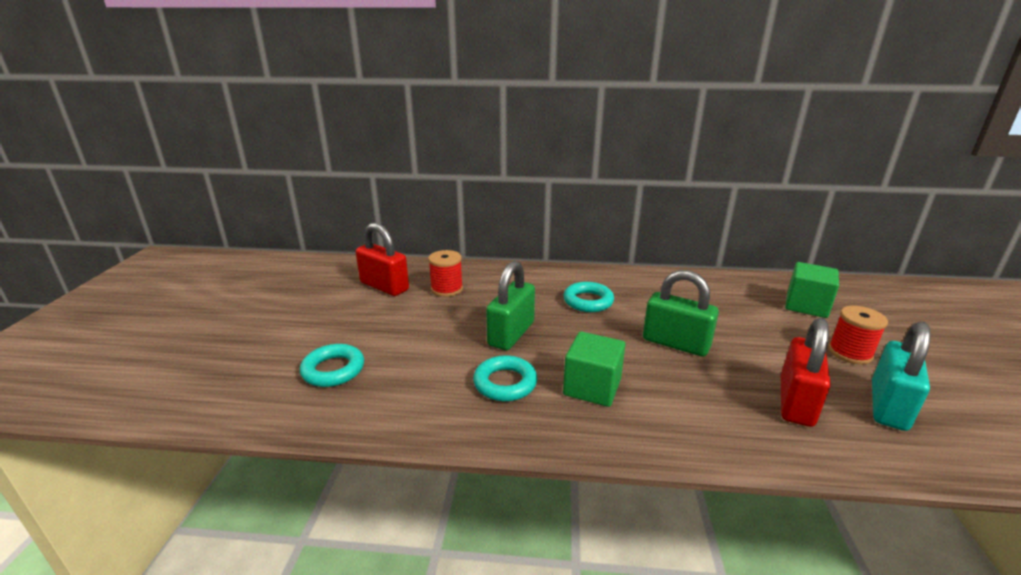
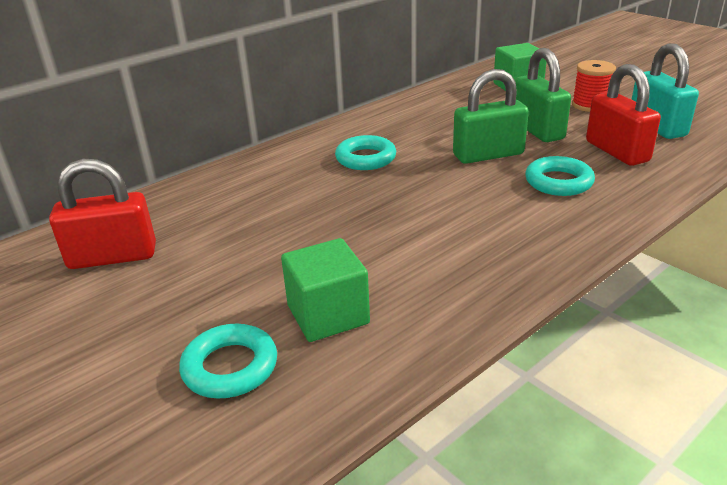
camera: 45 degrees left, 5 degrees up
(447, 289) = (202, 219): red spool -> none
(505, 383) = (425, 260): turquoise ring -> turquoise ring (558, 182)
(511, 334) = (351, 220): green padlock -> green padlock (537, 130)
(592, 387) = (492, 219): green cube -> green cube (328, 314)

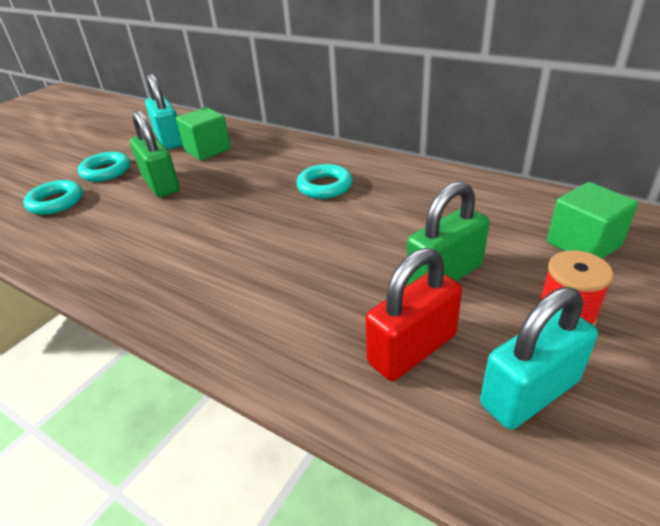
camera: 75 degrees right, 5 degrees up
(113, 257) = (169, 140): red padlock -> turquoise padlock
(328, 314) = (97, 220): green cube -> green cube (207, 150)
(488, 155) = (359, 249): green padlock -> green padlock (161, 184)
(558, 182) = (309, 304): turquoise ring -> turquoise ring (106, 171)

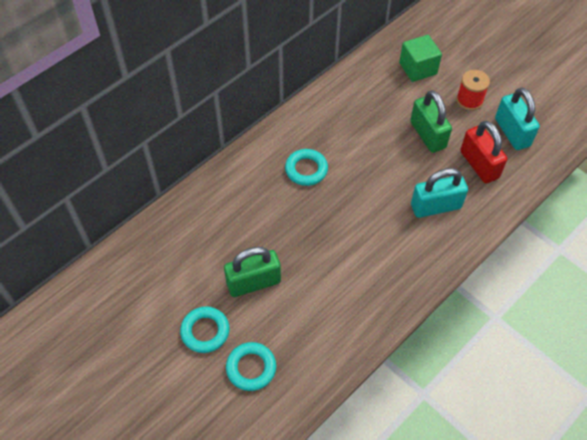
camera: 80 degrees left, 20 degrees up
(169, 140) = (158, 278): turquoise padlock -> turquoise padlock (435, 206)
(207, 150) = (200, 245): green cube -> none

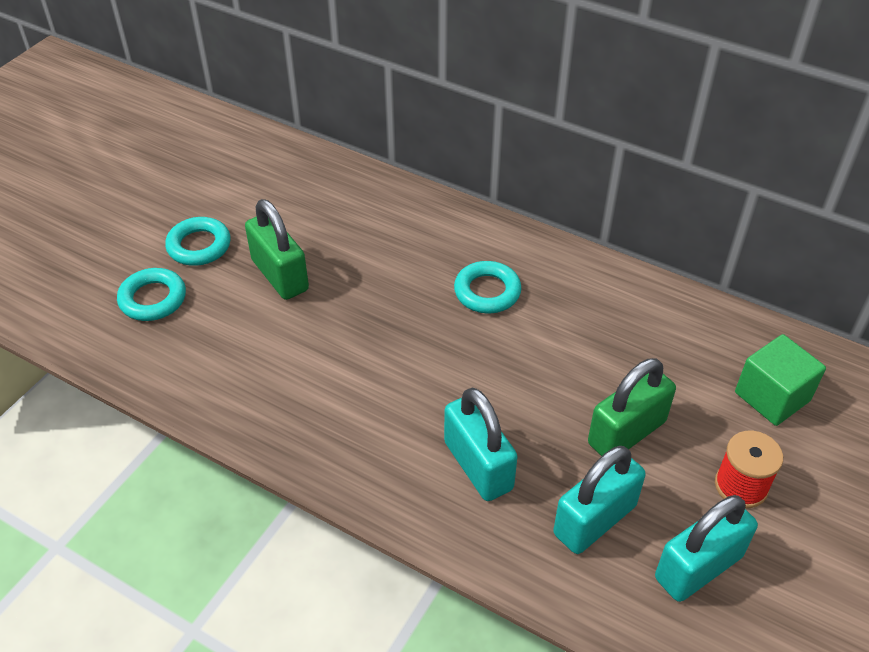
camera: 75 degrees right, 10 degrees down
(479, 165) = (594, 520): red padlock -> turquoise padlock

